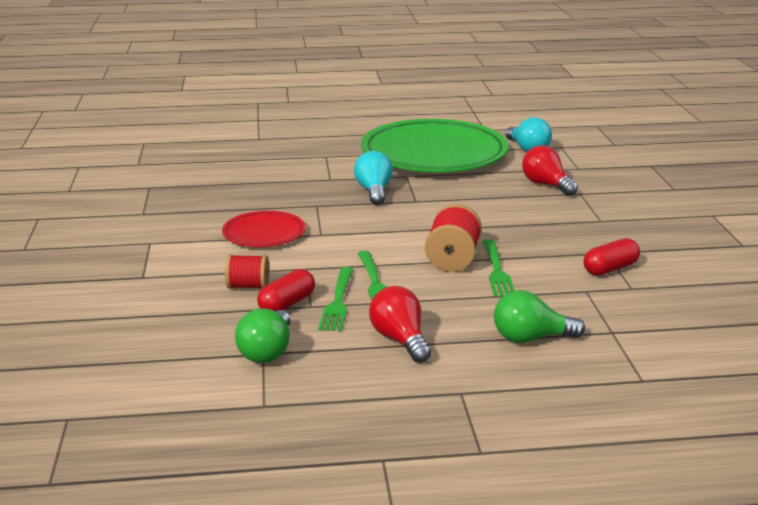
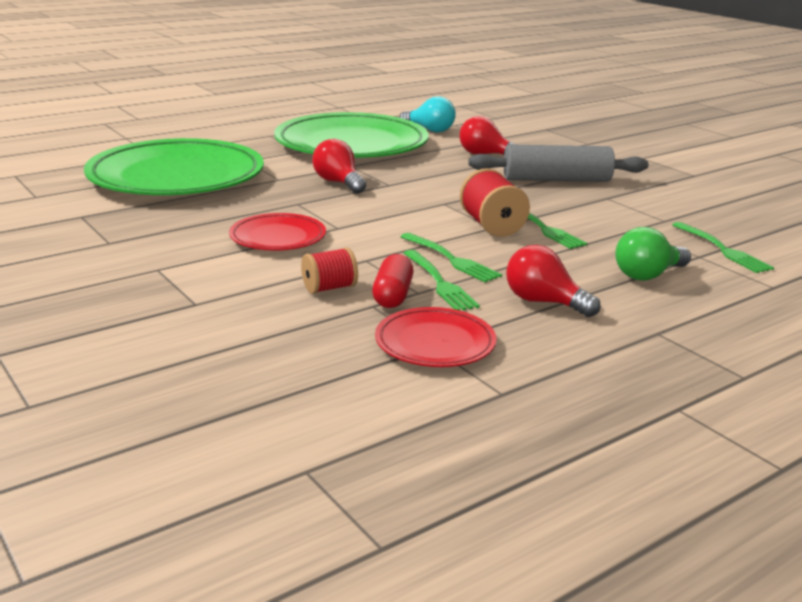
camera: 30 degrees left, 0 degrees up
(253, 163) = (176, 177): none -> green plate
(267, 352) = (435, 343): green light bulb -> red plate
(374, 191) = (338, 183): turquoise light bulb -> red light bulb
(581, 224) = (556, 180): none -> grey rolling pin
(610, 269) = (628, 209): red capsule -> none
(647, 330) = (722, 249): none -> green fork

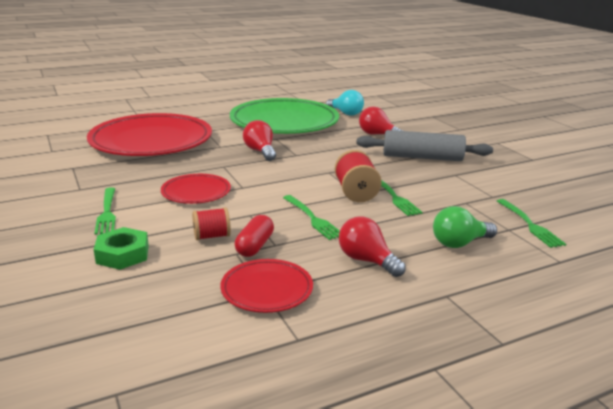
camera: 10 degrees right, 0 degrees up
(176, 177) = (151, 141): green plate -> red plate
(220, 317) = (123, 254): none -> green nut
(439, 282) = (294, 237): green fork -> green fork (107, 212)

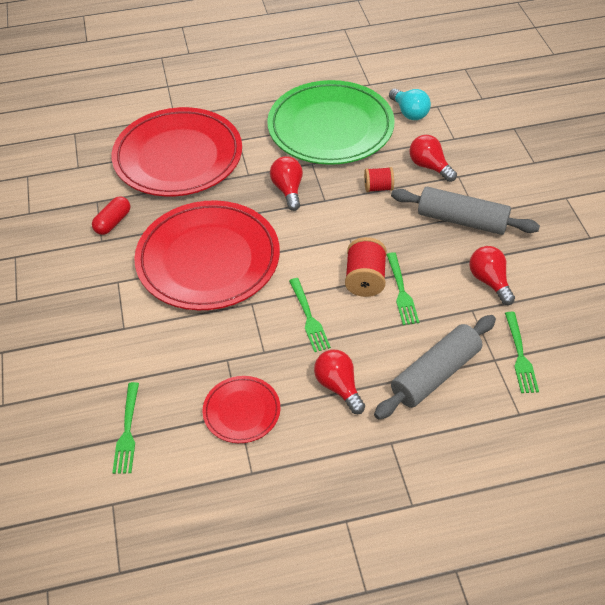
camera: 15 degrees right, 25 degrees up
(107, 212) = (123, 283): green fork -> green fork (127, 431)
(123, 254) = (131, 347): green nut -> none
(196, 192) = (208, 260): red plate -> red plate, size x2.13
(212, 236) = (210, 332): red spool -> red spool (378, 188)
(254, 246) = (245, 351): red capsule -> red capsule (113, 222)
(459, 243) = (435, 374): green light bulb -> grey rolling pin
(469, 186) = (489, 281): none -> red light bulb

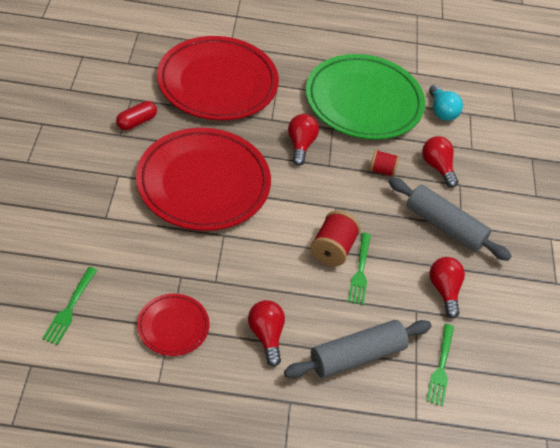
camera: 10 degrees right, 0 degrees up
(309, 317) = (268, 265): green fork -> none

